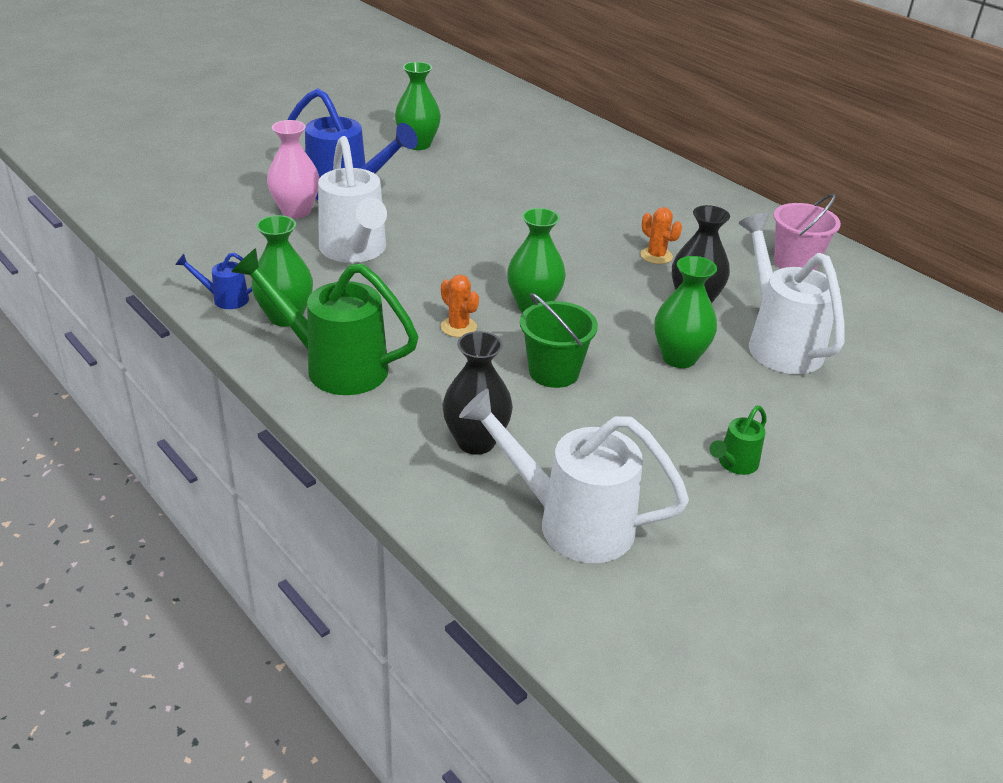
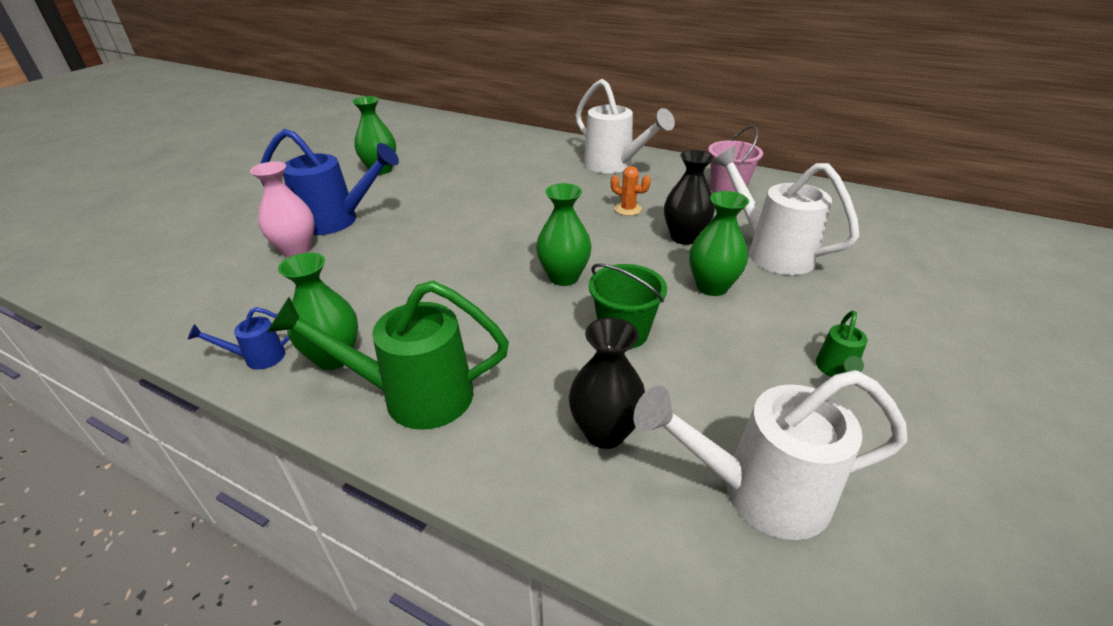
camera: 20 degrees left, 0 degrees up
(355, 251) = (373, 272): white watering can -> white watering can (614, 165)
(458, 327) = (511, 316): orange cactus -> none

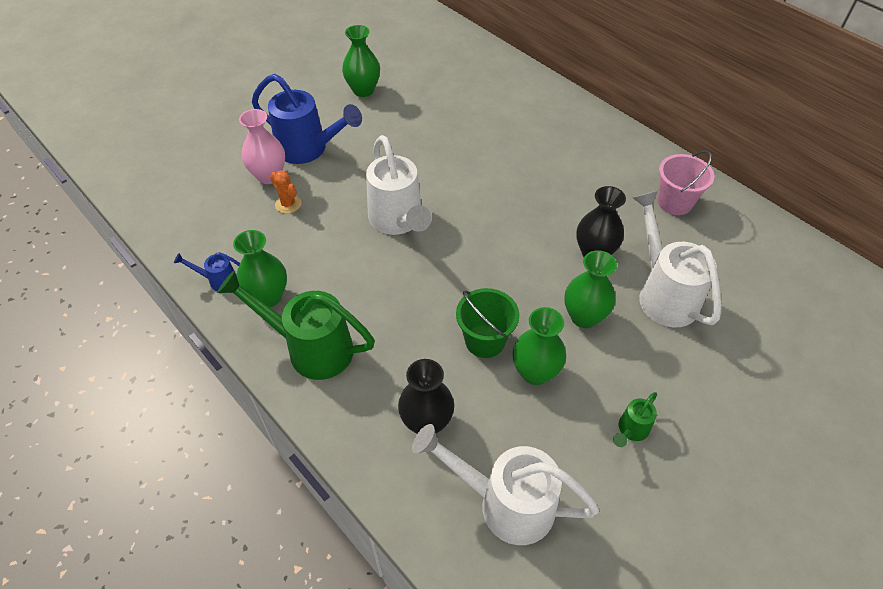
camera: 20 degrees right, 15 degrees up
(563, 277) = (466, 269): green vase -> green vase (535, 372)
(614, 165) = (581, 139): white watering can -> white watering can (398, 221)
(628, 209) = (562, 203): orange cactus -> orange cactus (288, 204)

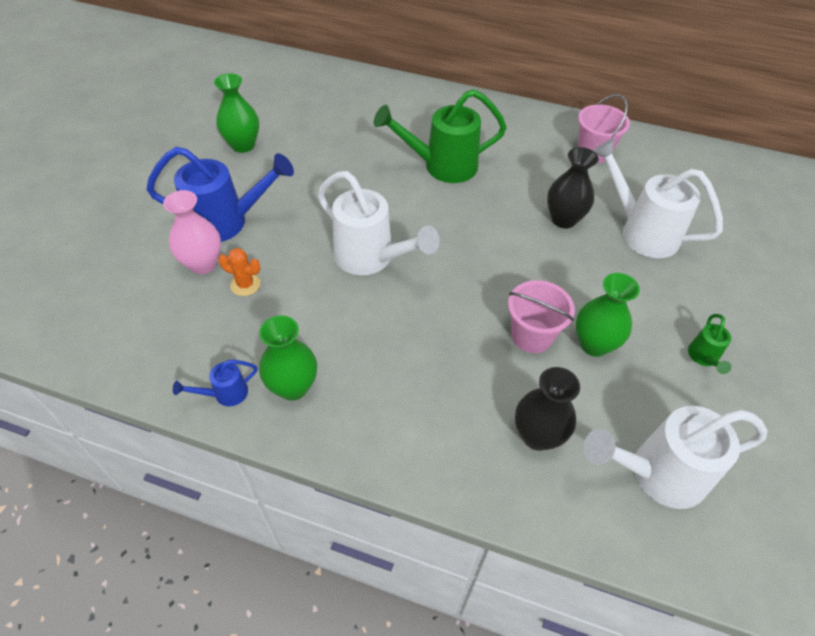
camera: 30 degrees left, 0 degrees up
(311, 348) = (376, 419): green watering can -> green watering can (442, 166)
(485, 341) = (531, 336): green bucket -> pink bucket
(584, 317) = (596, 278): green vase -> none

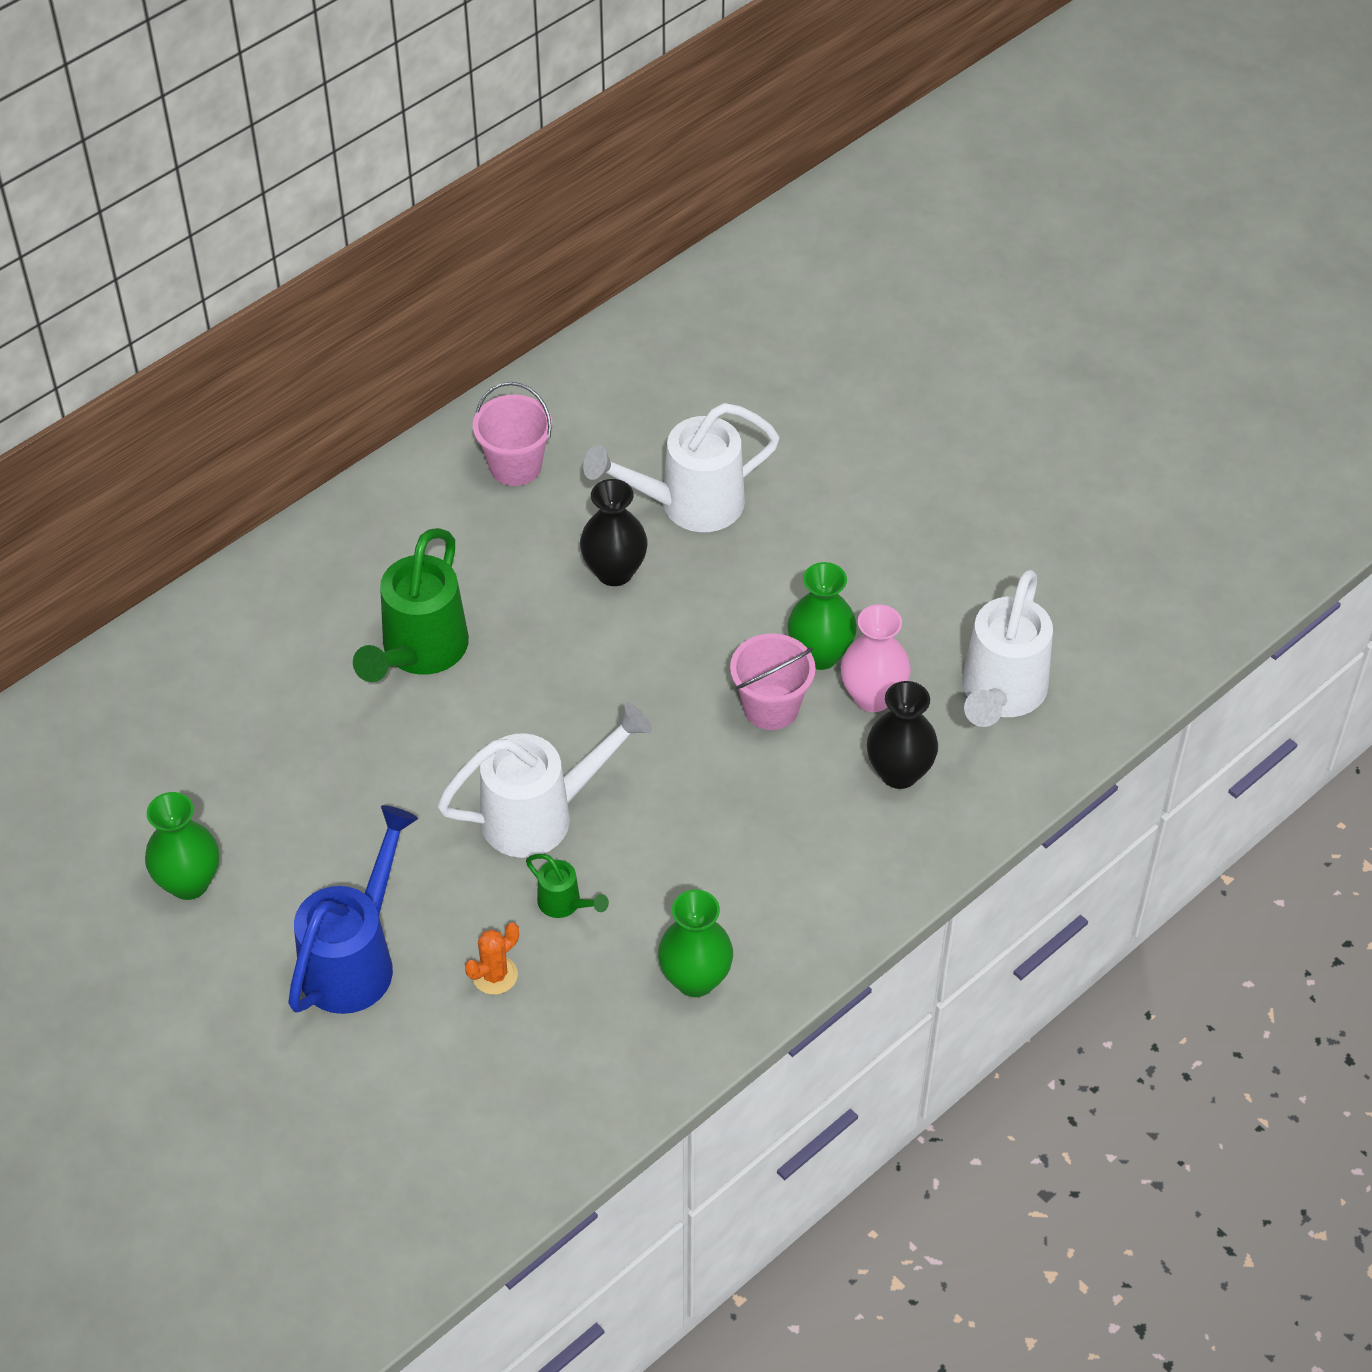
camera: 60 degrees left, 0 degrees up
(203, 264) = (422, 1013): pink vase -> pink vase (873, 696)
(225, 394) = (663, 1053): blue watering can -> none
(703, 358) = (898, 566): green watering can -> green watering can (564, 904)

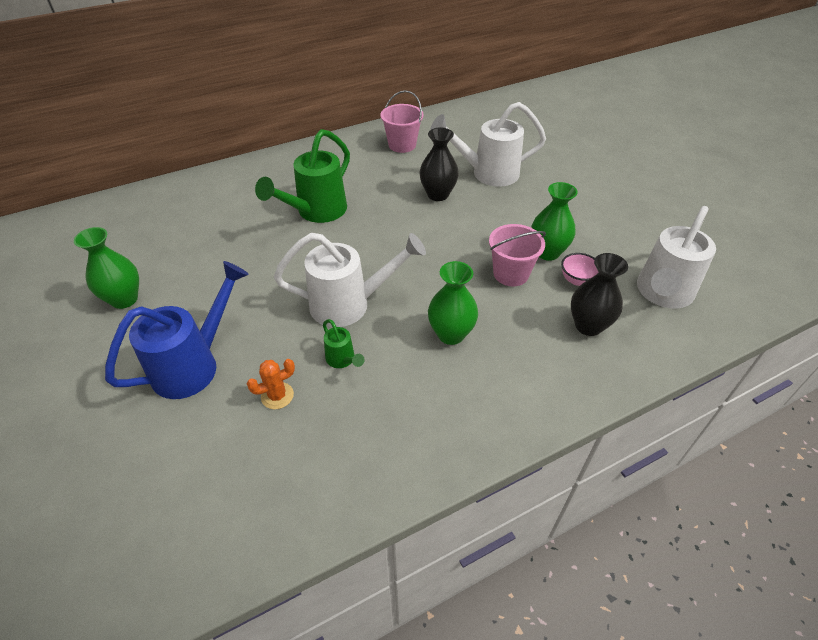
camera: 15 degrees right, 5 degrees down
(695, 979) = (414, 431): green vase -> green vase (451, 334)
(873, 696) = (577, 280): pink vase -> pink bowl

